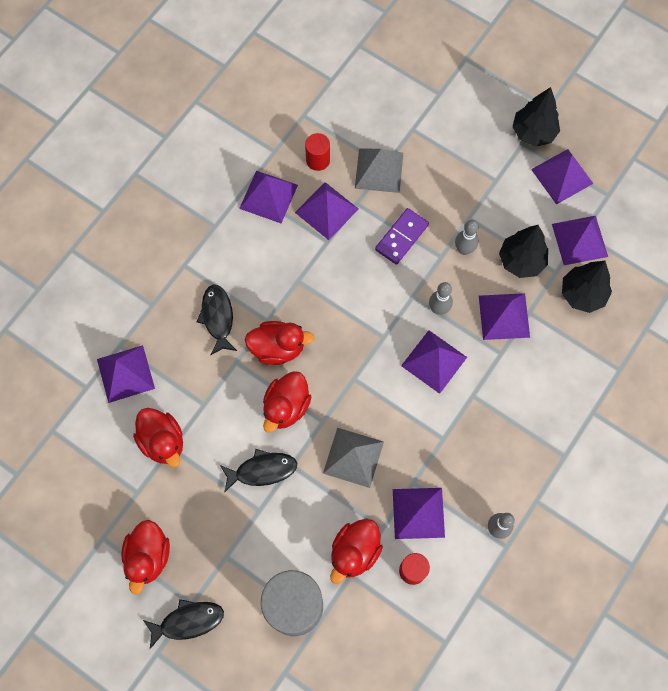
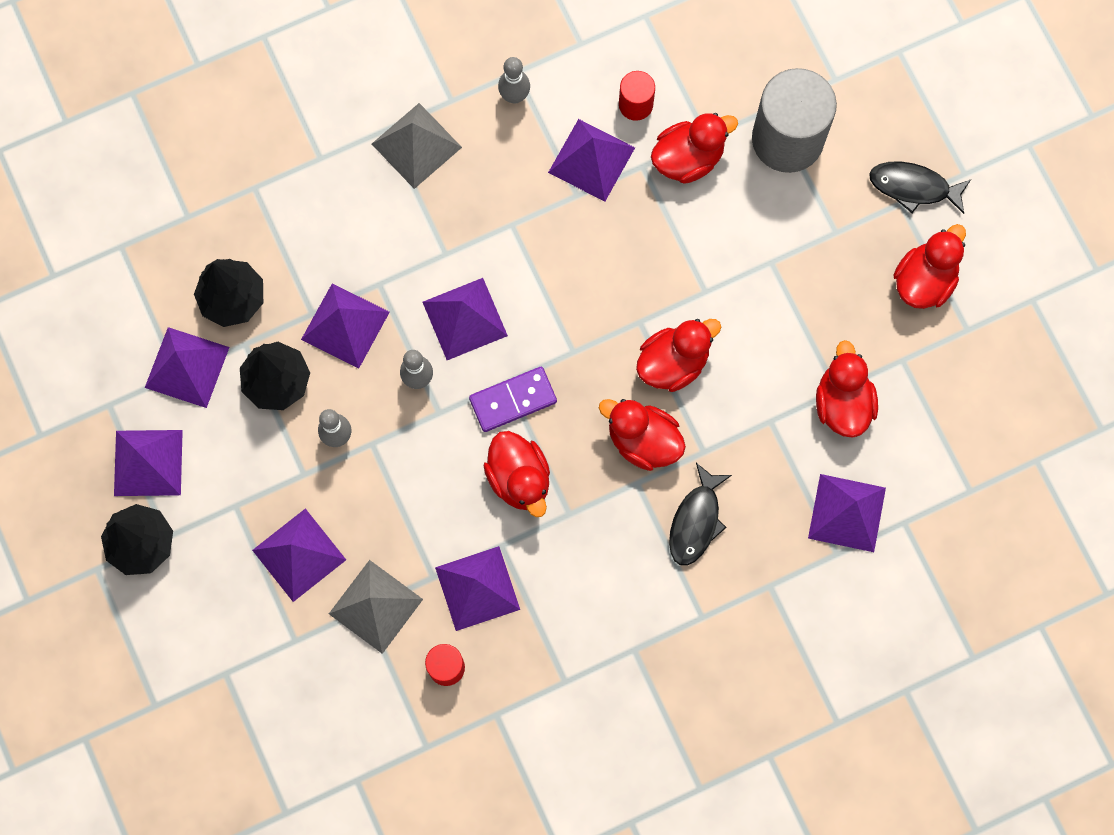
camera: 150 degrees left, 5 degrees up
(262, 470) = (743, 304): black fish -> none
(268, 196) = (541, 651): purple pyramid -> purple pyramid (299, 555)
(340, 284) = (519, 478): none -> red duck
(353, 457) = (628, 261): grey pyramid -> grey pyramid (416, 145)
(401, 237) = (404, 496): purple domino -> purple domino (513, 400)

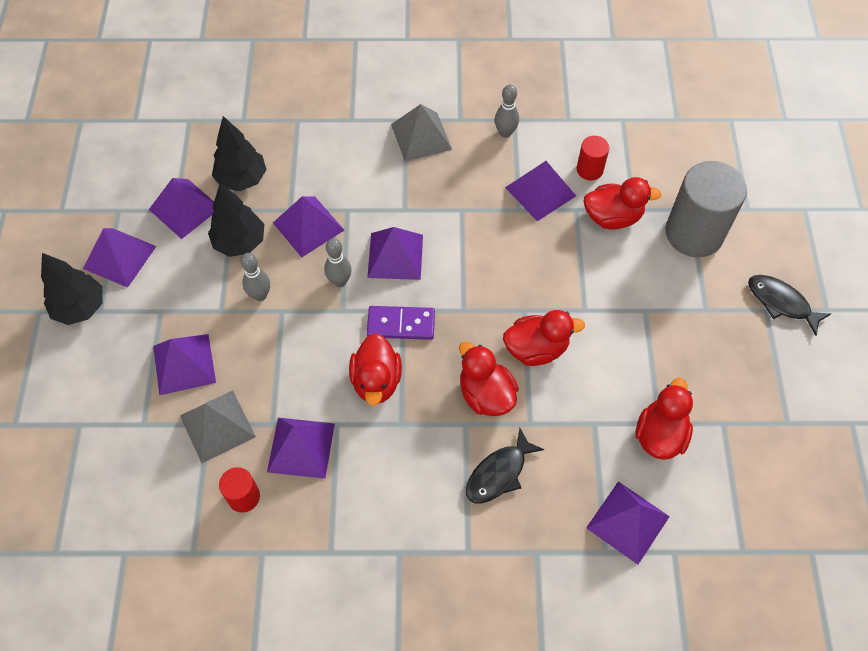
camera: 25 degrees right, 15 degrees down
(924, 280) = (764, 371): red duck -> none

